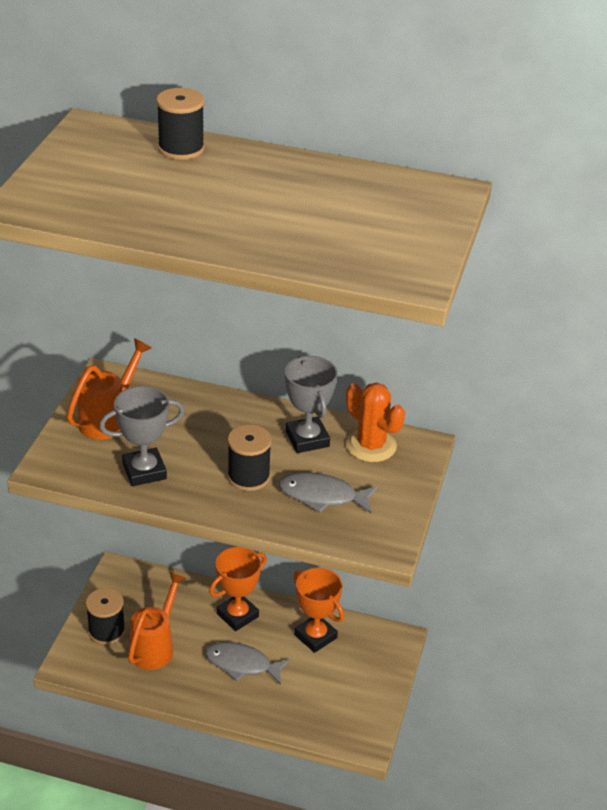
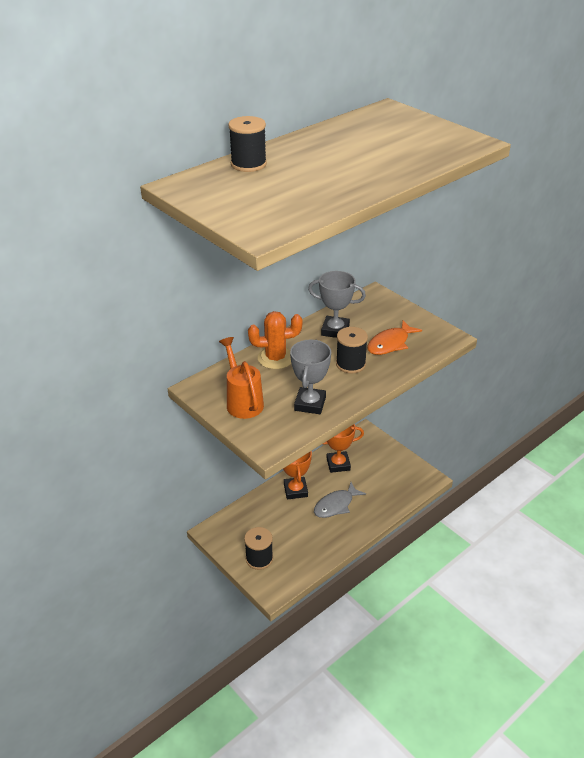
camera: 55 degrees left, 0 degrees up
(155, 646) = (291, 540): orange watering can -> none
(322, 496) = (390, 344): grey fish -> orange fish
(371, 445) = (361, 311): orange cactus -> orange cactus (275, 358)

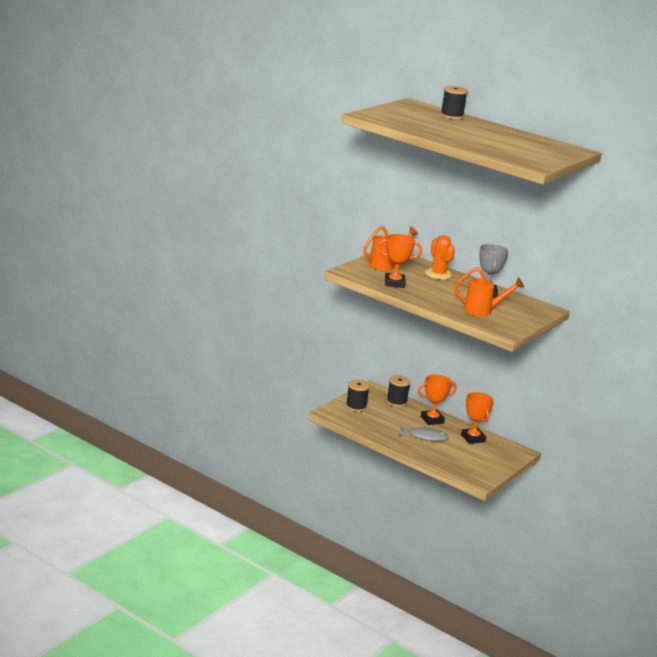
camera: 75 degrees right, 15 degrees down
(310, 404) = (394, 283): grey trophy -> orange trophy
(336, 505) = (425, 437): grey fish -> grey fish turned 150 degrees clockwise
(350, 364) = (447, 297): black spool -> black spool (396, 402)
(390, 344) = (482, 311): orange fish -> orange watering can

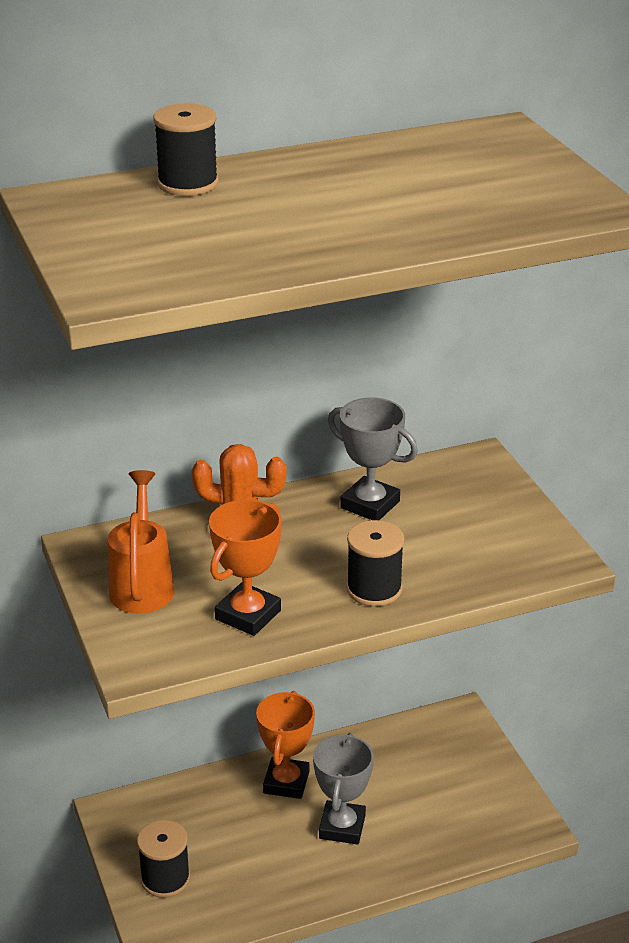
camera: 55 degrees left, 10 degrees up
(396, 402) = (188, 801): black spool -> black spool (374, 589)
(425, 437) = (342, 827): grey fish -> grey trophy
(473, 438) = (383, 758): orange trophy -> none
(482, 311) = (450, 548): orange watering can -> none

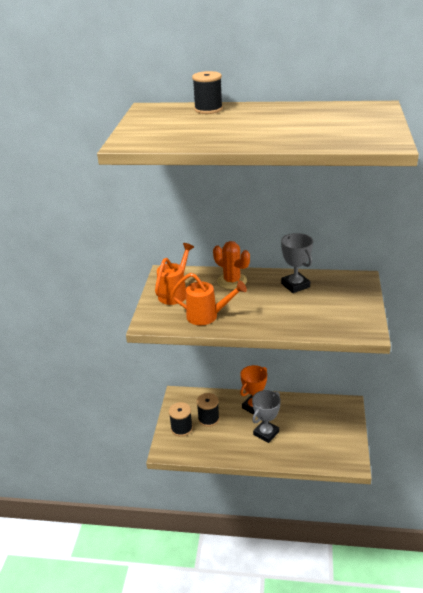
camera: 30 degrees right, 0 degrees up
(248, 615) = (207, 316): orange trophy -> orange watering can
(374, 589) = (269, 320): black spool -> black spool (208, 419)

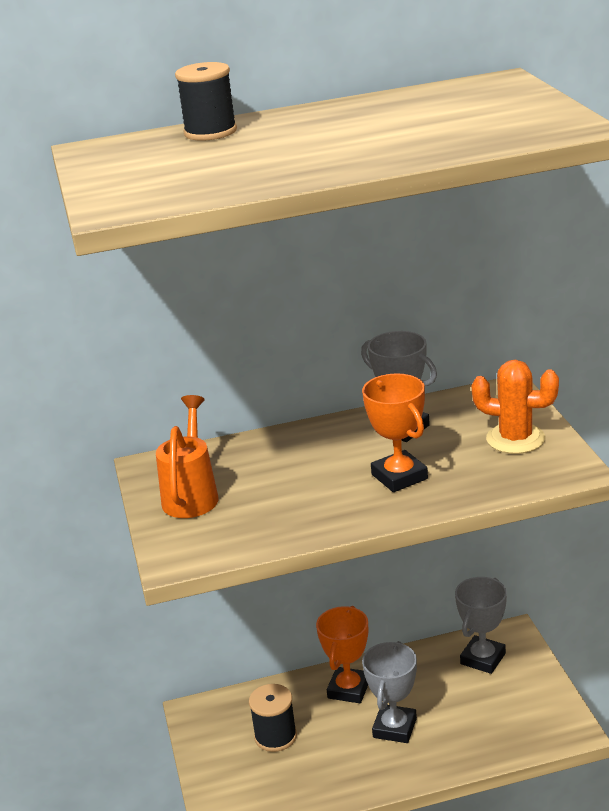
camera: 20 degrees left, 5 degrees down
(181, 428) = (233, 769): black spool -> none
(207, 316) = (279, 518): orange watering can -> none
(232, 281) = (285, 449): orange cactus -> orange cactus (515, 439)
(277, 311) = (399, 477): none -> orange trophy
(327, 412) = (483, 658): none -> grey trophy

